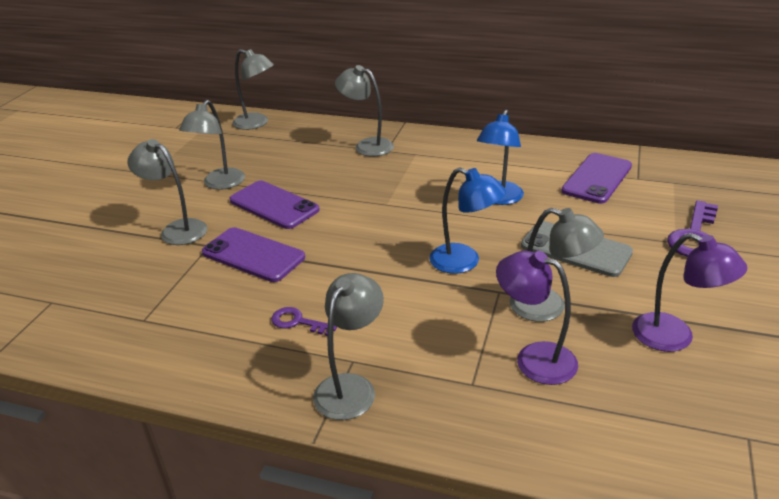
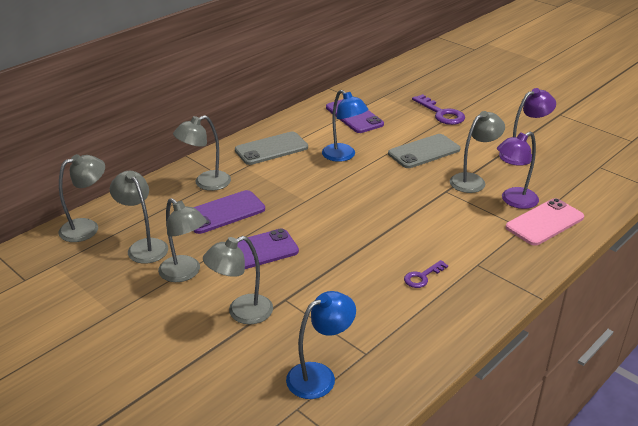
camera: 65 degrees left, 0 degrees up
(253, 255) = (320, 278): purple phone -> purple phone (224, 212)
(351, 387) = (502, 271): grey lamp -> grey lamp (144, 246)
(464, 155) = (271, 149): none -> grey phone
(464, 262) = (406, 192): blue lamp -> blue lamp (320, 376)
(505, 404) = (545, 222): none -> pink phone

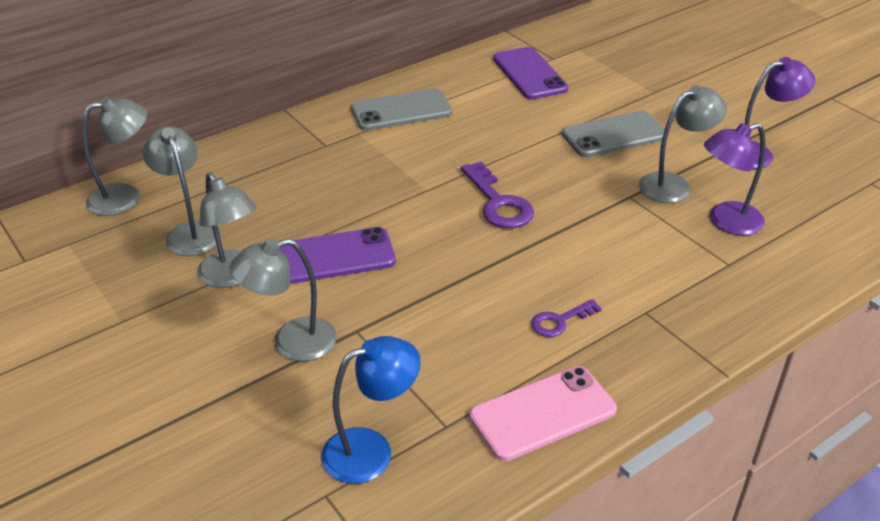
camera: 10 degrees right, 5 degrees up
(205, 183) = (298, 151): grey lamp -> none
(224, 212) = (310, 195): purple phone -> none
(343, 156) = (498, 130): blue lamp -> none
(441, 113) = (655, 81): purple key -> purple key (498, 203)
(545, 222) = (764, 259): pink phone -> pink phone (543, 413)

